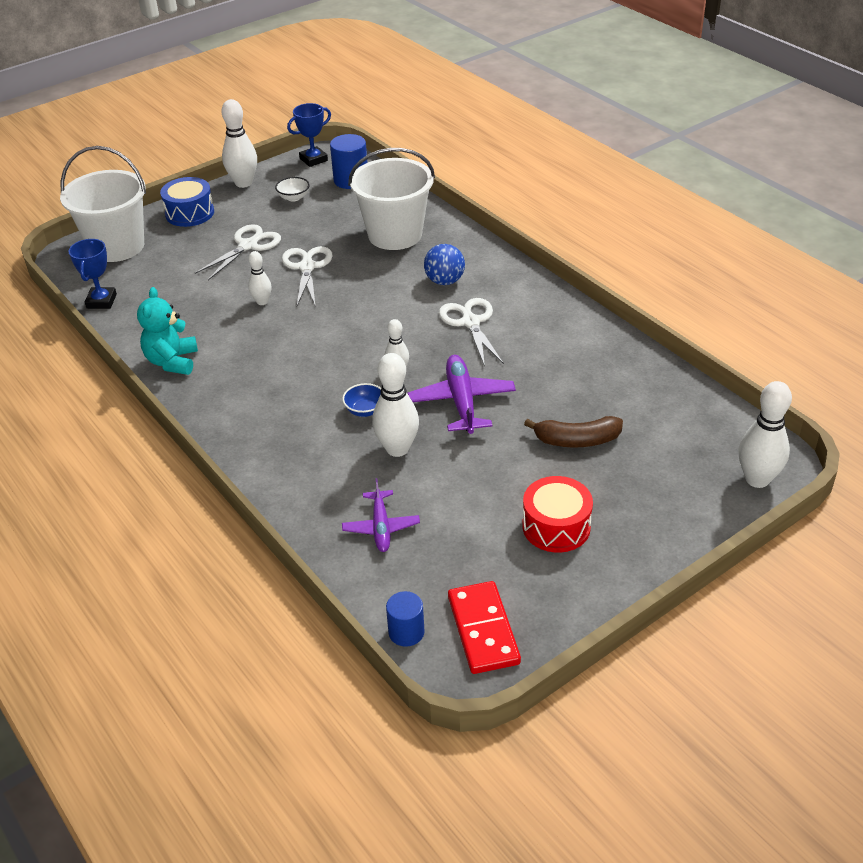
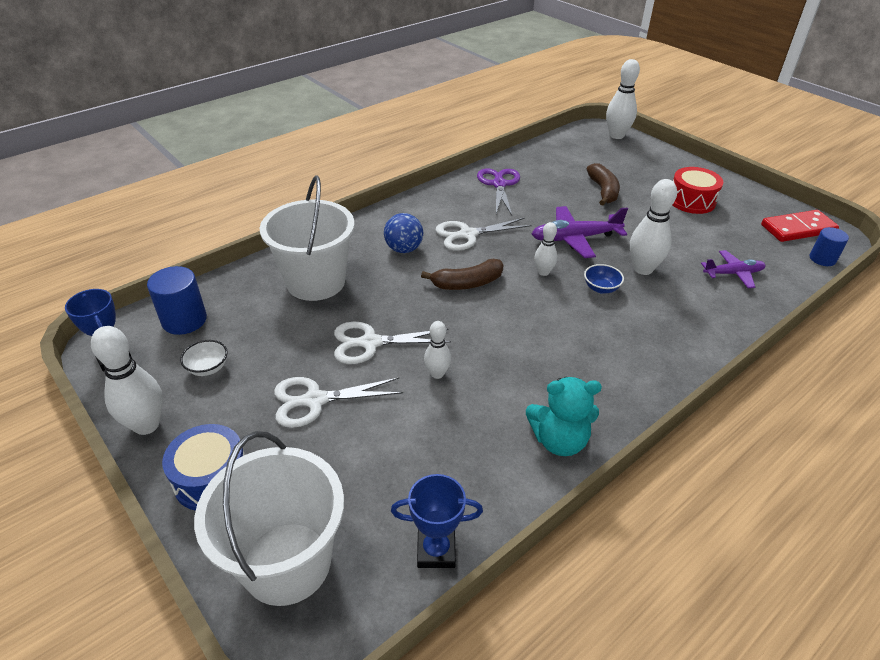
camera: 95 degrees left, 0 degrees up
(248, 246) = (315, 400): white scissors -> white scissors turned 45 degrees counterclockwise
(383, 320) = (467, 283): none -> brown banana
(584, 349) = (499, 184): none -> purple scissors

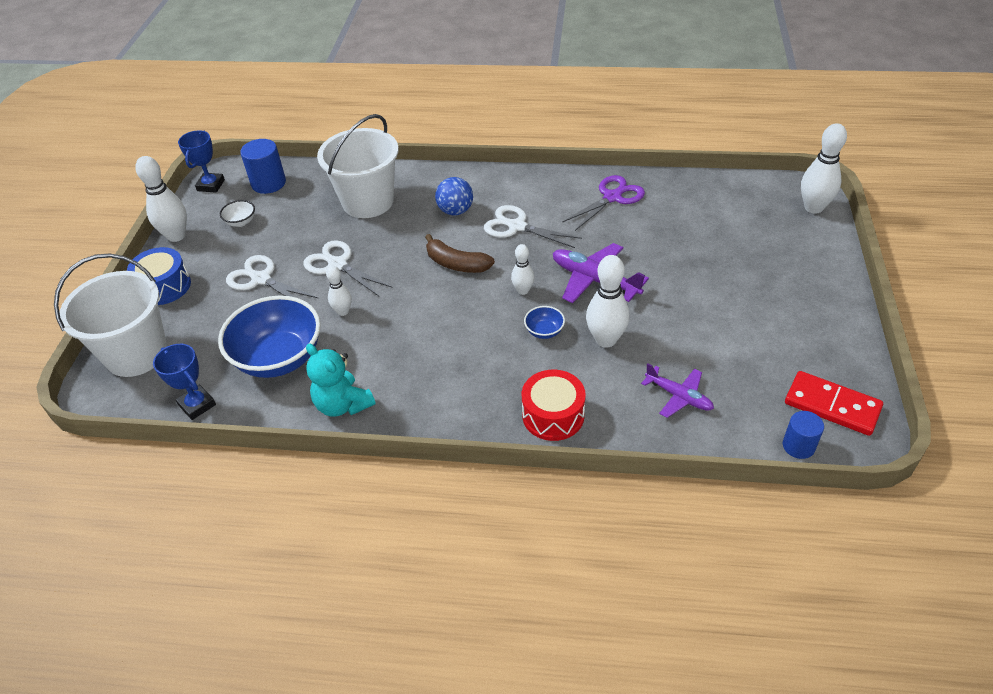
camera: 50 degrees right, 5 degrees up
(445, 449) = (279, 358): none -> blue bowl
(603, 191) = (696, 254): brown banana -> none
(691, 201) = (768, 313): red drum -> red drum (553, 415)

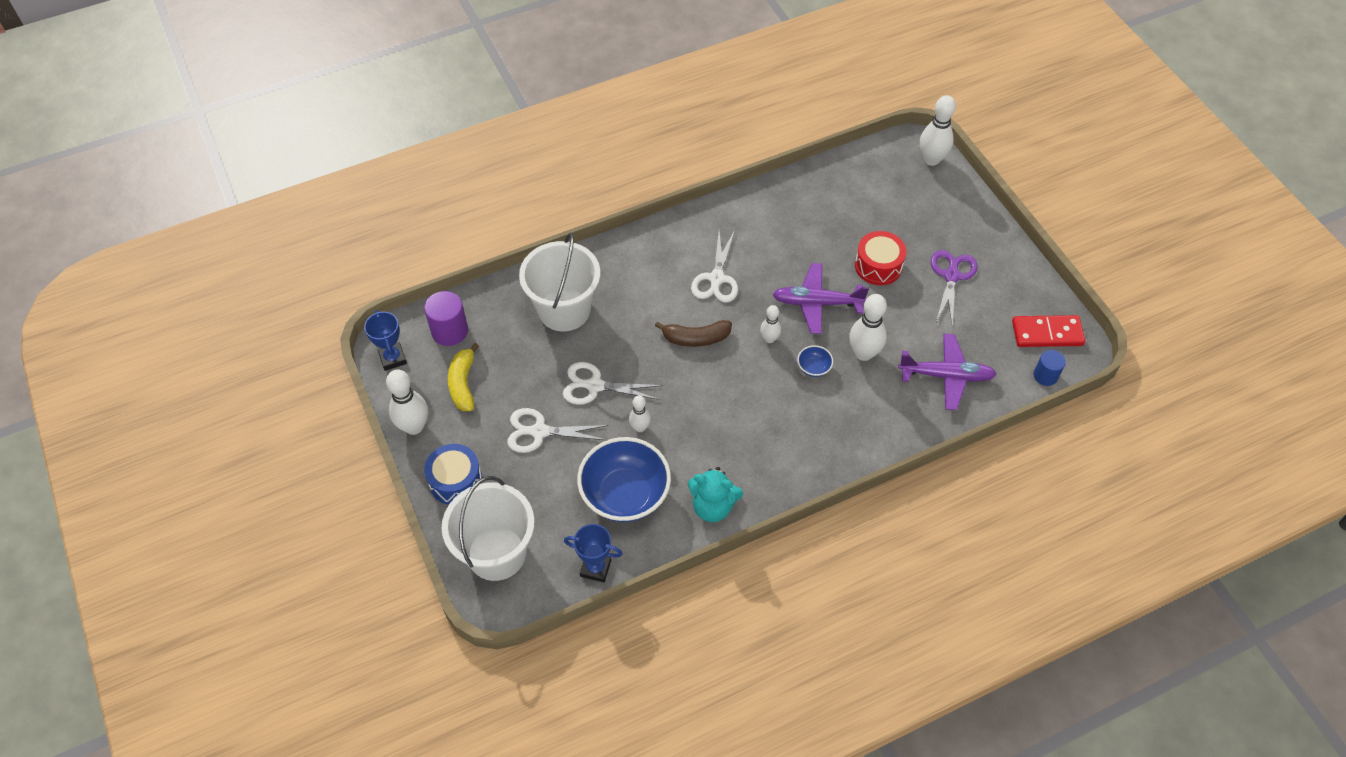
camera: 35 degrees left, 10 degrees up
(241, 222) = (463, 384): white bowl -> yellow banana
(268, 183) = (449, 331): blue cylinder -> purple cylinder
(455, 211) = (651, 285): blue ball -> none
(517, 226) = (716, 278): white scissors -> white scissors turned 75 degrees counterclockwise
(553, 415) = (873, 435): red drum -> red drum (878, 266)
(612, 197) = (772, 214): purple scissors -> purple scissors (951, 276)
(679, 396) = (946, 376): purple plane -> purple plane, size x1.55

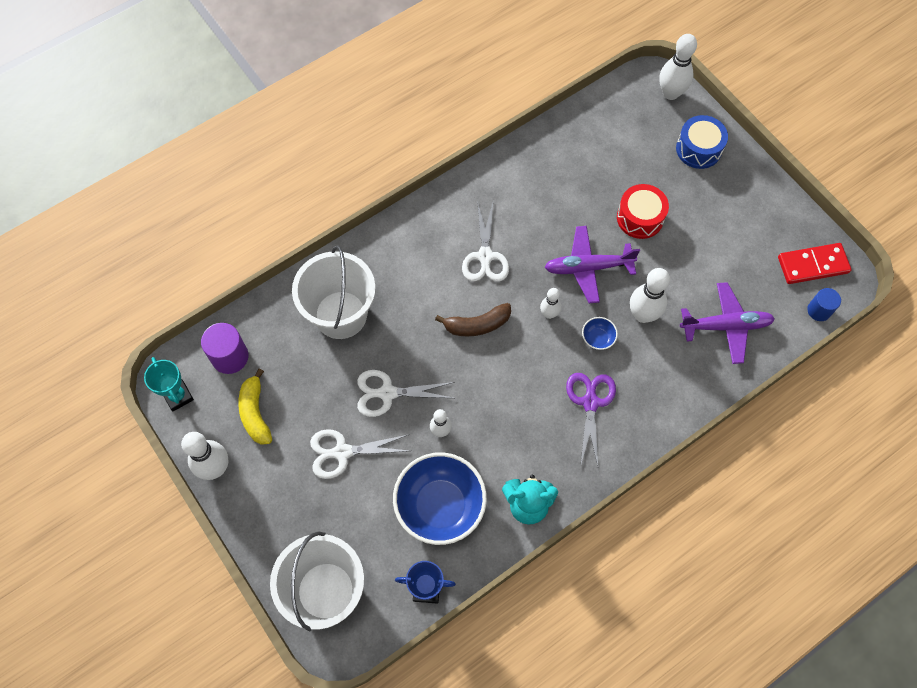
camera: 10 degrees left, 10 degrees up
(393, 358) = (178, 396): blue trophy -> turquoise trophy
(455, 481) = (269, 520): blue drum -> blue drum (698, 149)
(951, 276) = (712, 217): purple scissors -> purple scissors (590, 402)

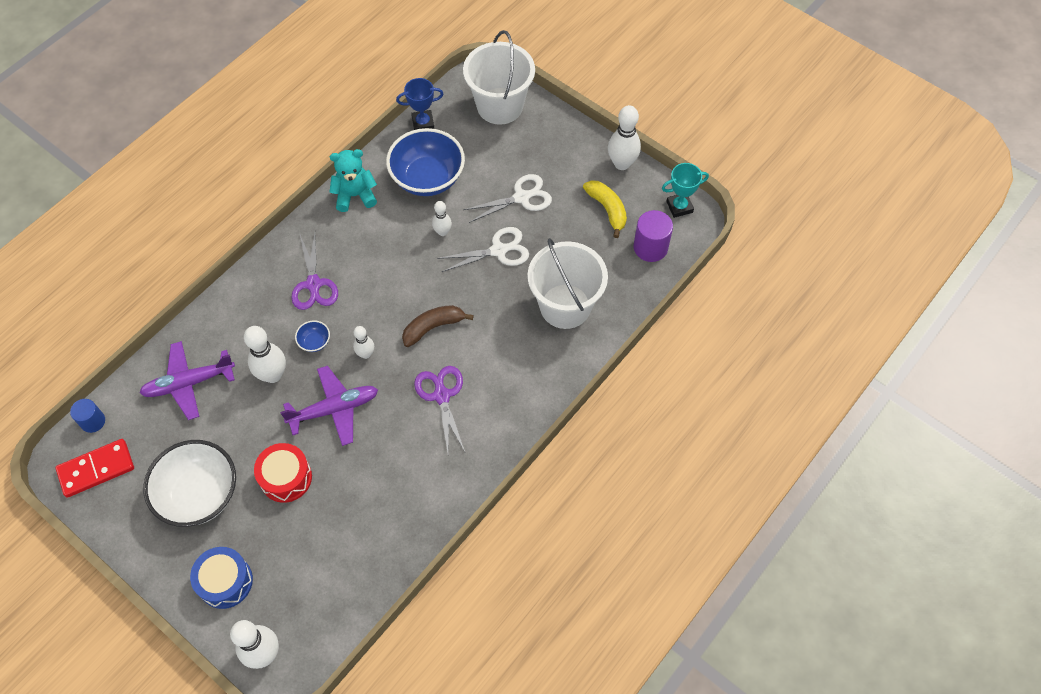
camera: 165 degrees right, 5 degrees down
(178, 396) = (679, 207): turquoise trophy -> turquoise trophy turned 60 degrees counterclockwise
(485, 256) = (442, 395): white scissors -> purple scissors
(718, 221) = (199, 494): none -> white bowl

